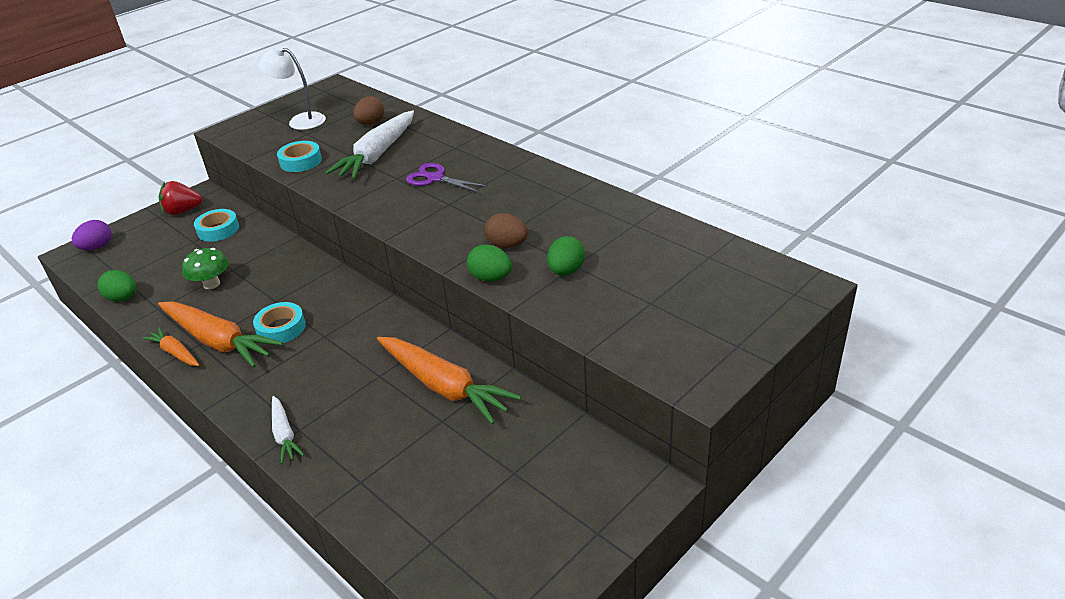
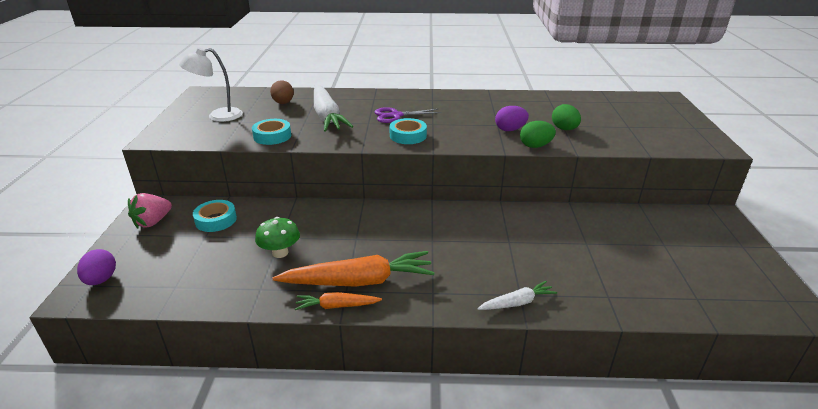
camera: 45 degrees left, 5 degrees down
(123, 298) = (209, 299): green egg -> none
(182, 211) = (153, 222): red strawberry -> pink strawberry
(281, 328) = (392, 250): turquoise tape -> turquoise tape (408, 136)
(284, 434) = (517, 302): white carrot -> white carrot turned 45 degrees counterclockwise
(444, 386) = (554, 227): orange carrot -> none
(507, 245) = (510, 130): brown egg -> purple egg

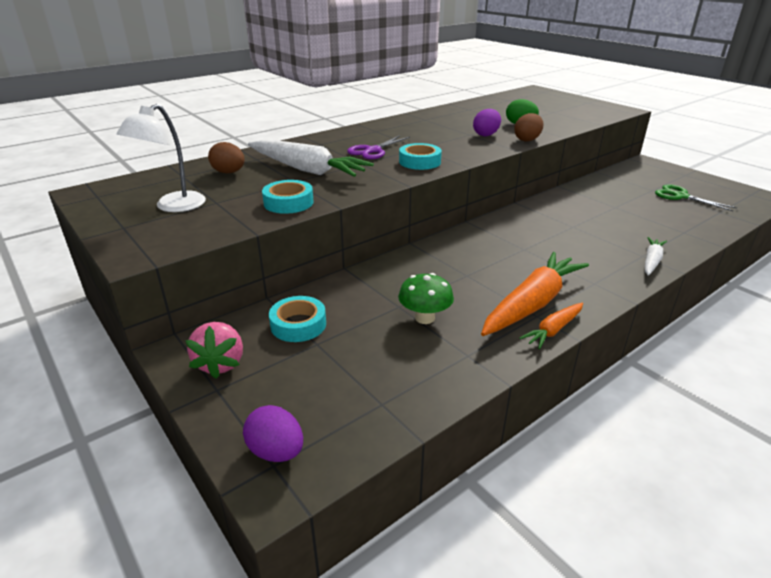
camera: 40 degrees left, 0 degrees up
(535, 146) = (527, 140): green egg -> brown egg
(683, 264) = (681, 196): none -> green scissors

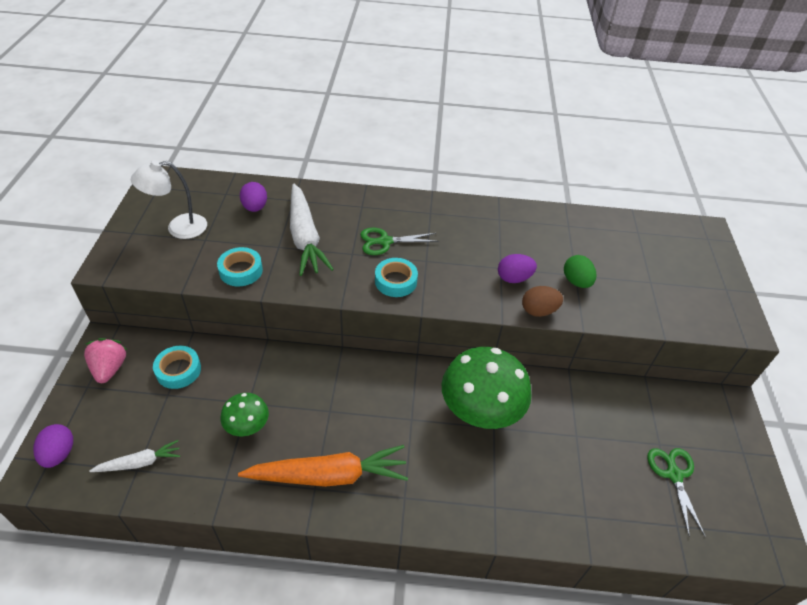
camera: 40 degrees right, 15 degrees up
(221, 363) = (110, 368): pink strawberry -> pink strawberry turned 135 degrees clockwise
(229, 172) = (255, 207): brown egg -> purple egg
(373, 151) = (385, 241): purple scissors -> green scissors
(552, 224) = (480, 411): none -> green mushroom
(553, 330) = (304, 510): orange carrot -> none
(651, 261) = (490, 518): white carrot -> white carrot (140, 462)

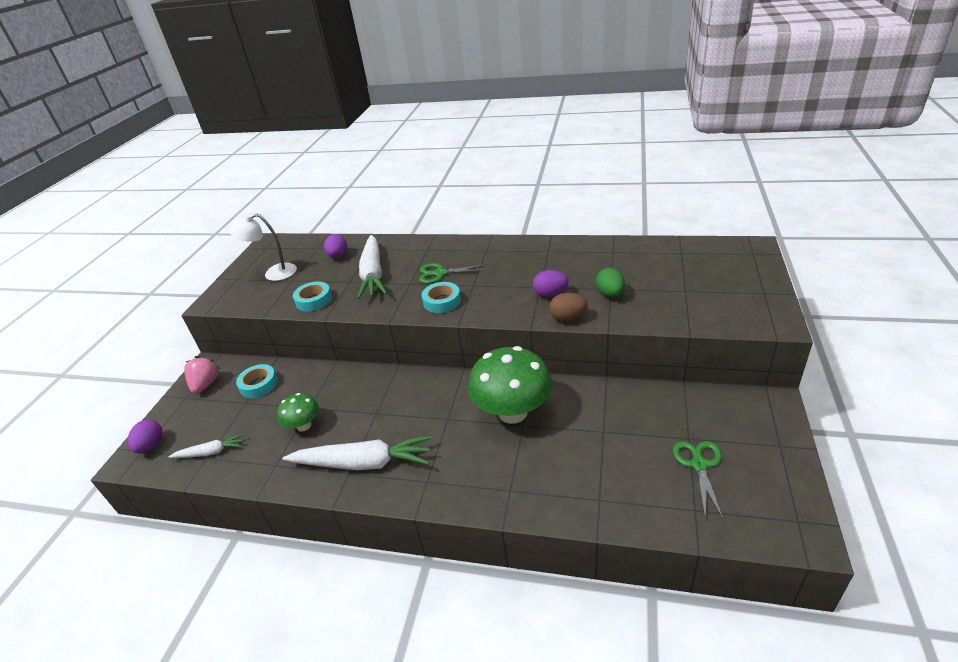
camera: 15 degrees right, 10 degrees down
(329, 475) = (363, 463): orange carrot -> white carrot

